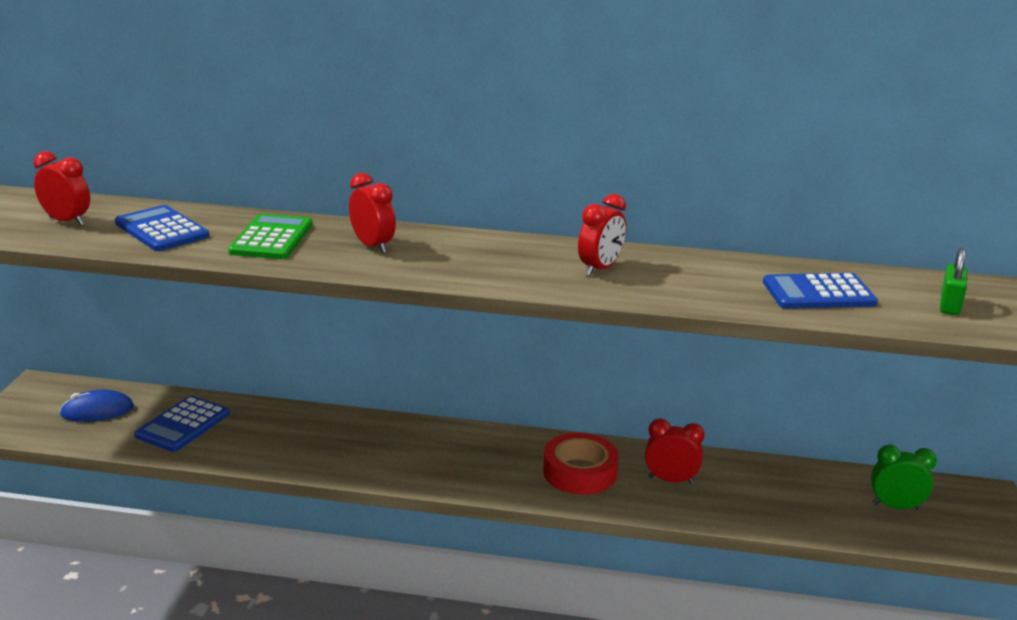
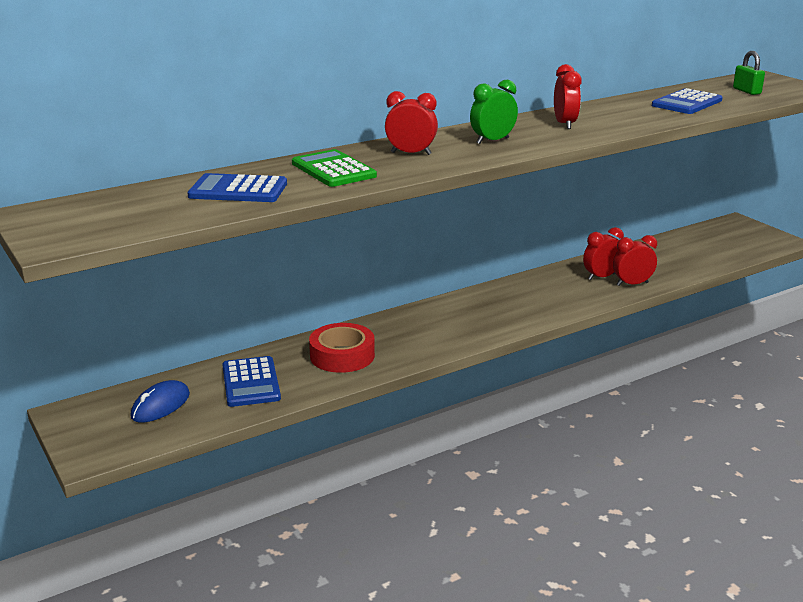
camera: 40 degrees left, 0 degrees up
(66, 221) = (142, 209): red clock -> red clock (632, 284)
(580, 472) = (551, 294): red tape -> red tape (342, 355)
(896, 506) = (715, 243): green clock -> green clock (492, 141)

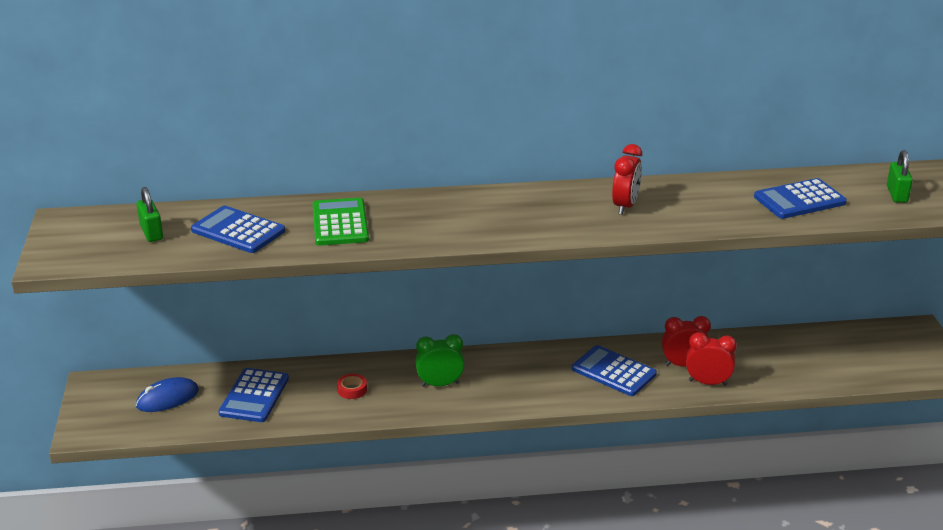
camera: 25 degrees right, 5 degrees up
(146, 205) = (151, 233): none -> green padlock
(342, 355) = (352, 390): red tape -> red tape, size x0.47
(411, 153) = (430, 216): red clock -> none
(492, 141) = (525, 215): green clock -> green clock (440, 384)
(553, 293) = (613, 372): none -> blue calculator

